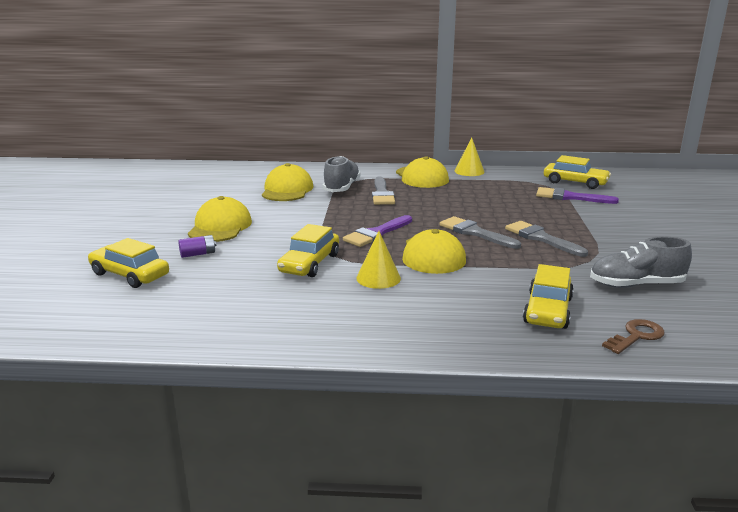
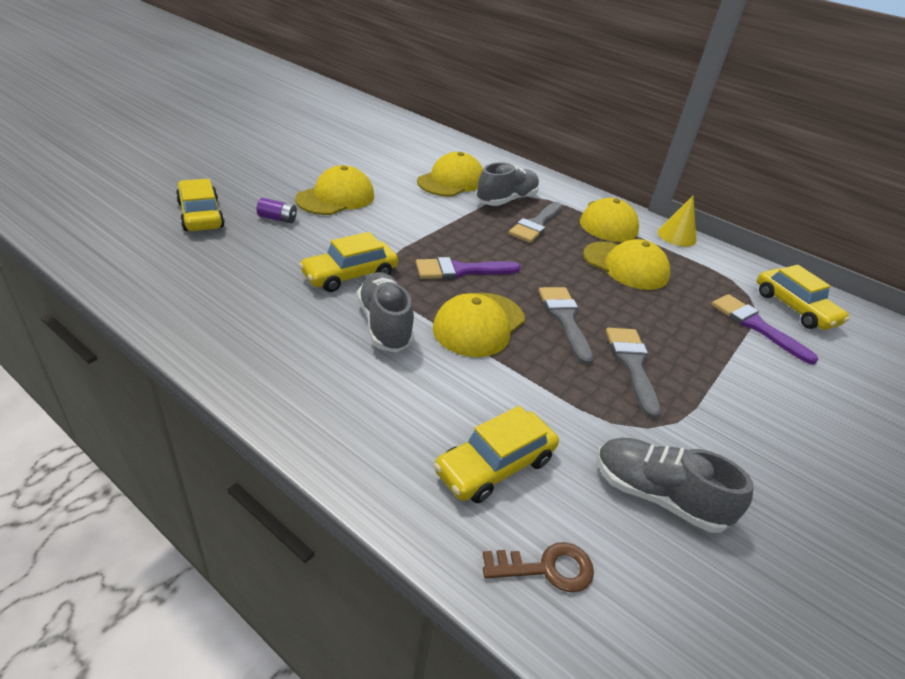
camera: 30 degrees right, 15 degrees up
(378, 278) = (385, 324): yellow cone -> grey shoe
(465, 195) = (625, 266): none -> yellow cap

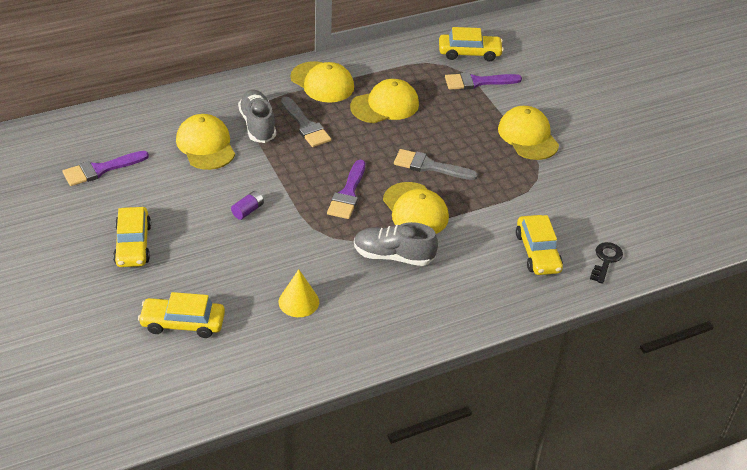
camera: 60 degrees left, 5 degrees up
(277, 219) = (215, 275): purple battery -> purple battery (248, 210)
(336, 197) = (196, 229): yellow cap -> yellow cap (528, 136)
(350, 275) = (324, 256): yellow car -> yellow car (133, 244)
(375, 145) = (101, 169): none -> purple brush
(546, 568) = (606, 260): brown key -> black key
(632, 365) = (486, 158): grey brush -> none
(657, 496) = (583, 200): grey shoe -> none
(676, 236) = (361, 57): yellow cone -> yellow cone (298, 302)

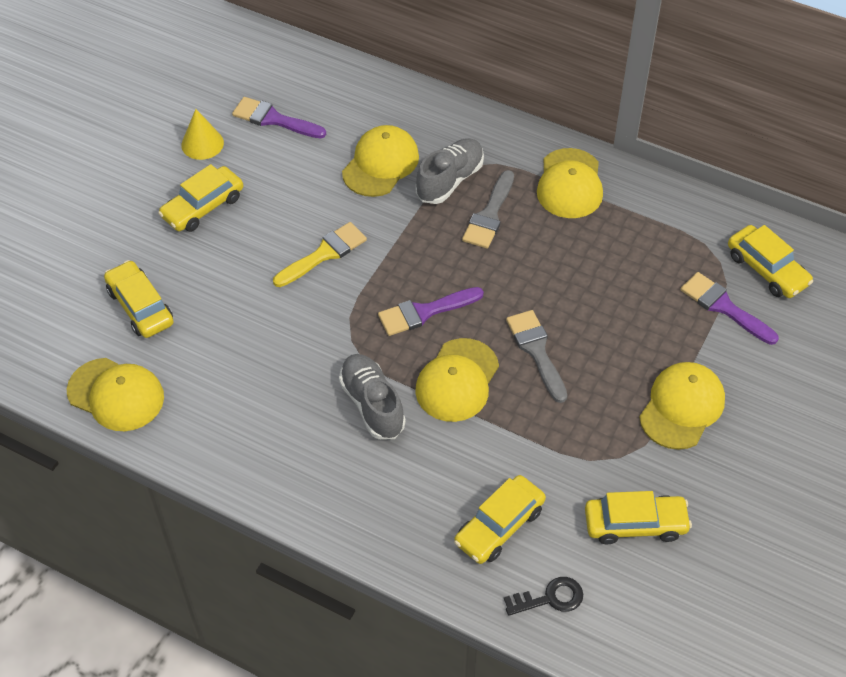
camera: 55 degrees right, 10 degrees up
(248, 210) = (324, 254): purple battery -> yellow brush
(298, 302) = (241, 371): yellow cone -> yellow cone (202, 144)
(385, 105) = (591, 255): yellow cap -> yellow cap (116, 395)
(587, 199) = (635, 524): none -> yellow car

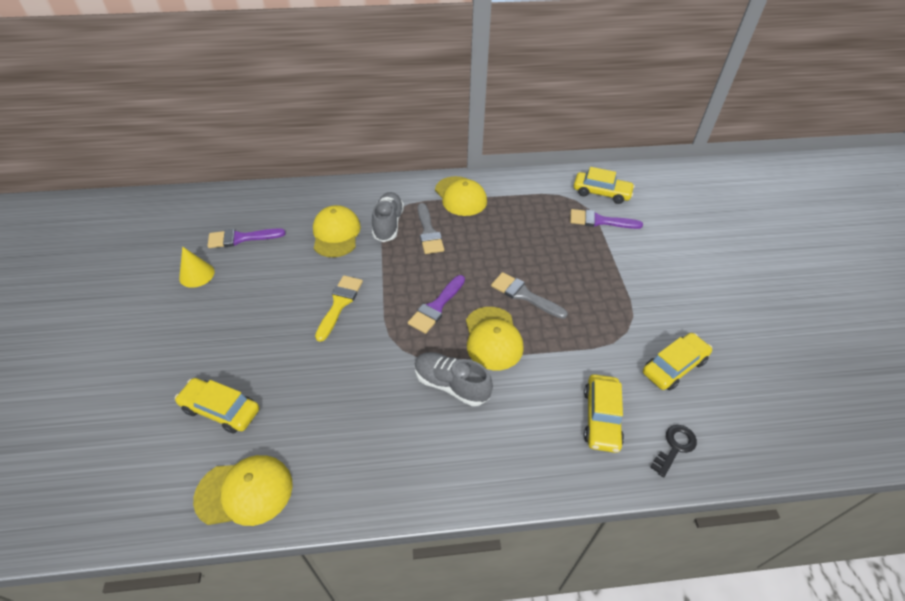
camera: 35 degrees left, 5 degrees down
(203, 207) = (225, 315): yellow car -> none
(682, 407) = (631, 284): yellow cap -> none

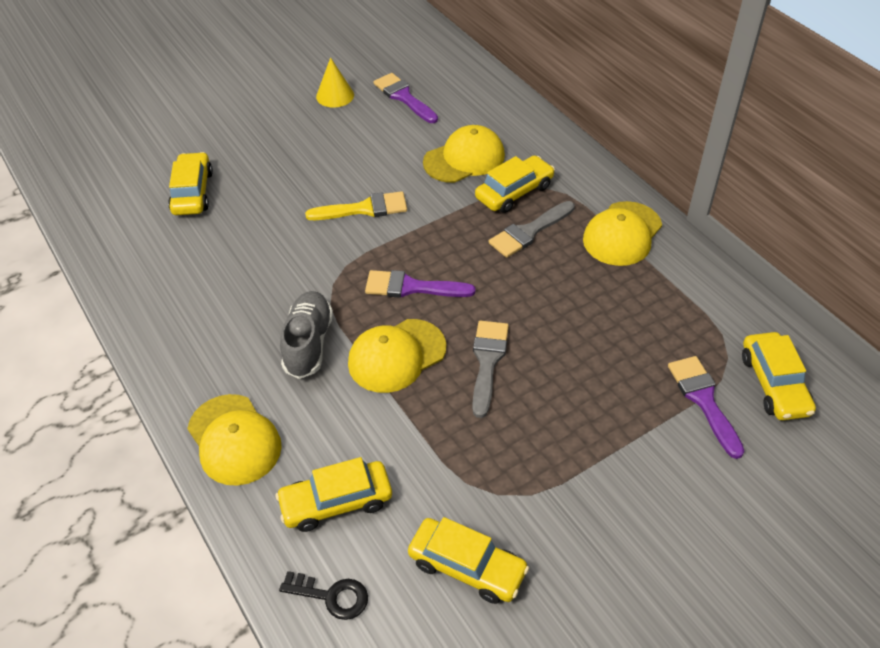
camera: 65 degrees right, 0 degrees up
(245, 492) = (120, 248): yellow cap -> yellow cap (234, 440)
(388, 224) = (514, 192): grey shoe -> yellow car

